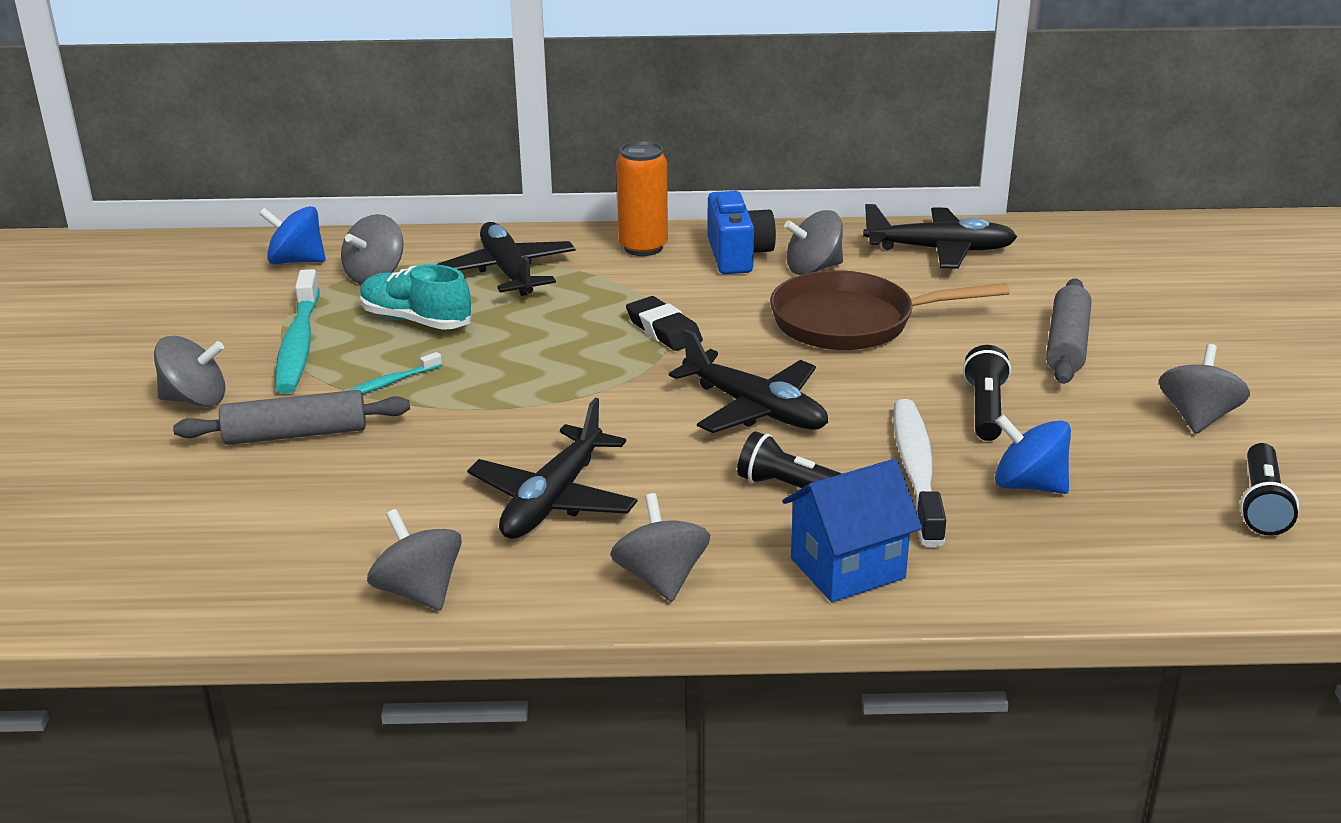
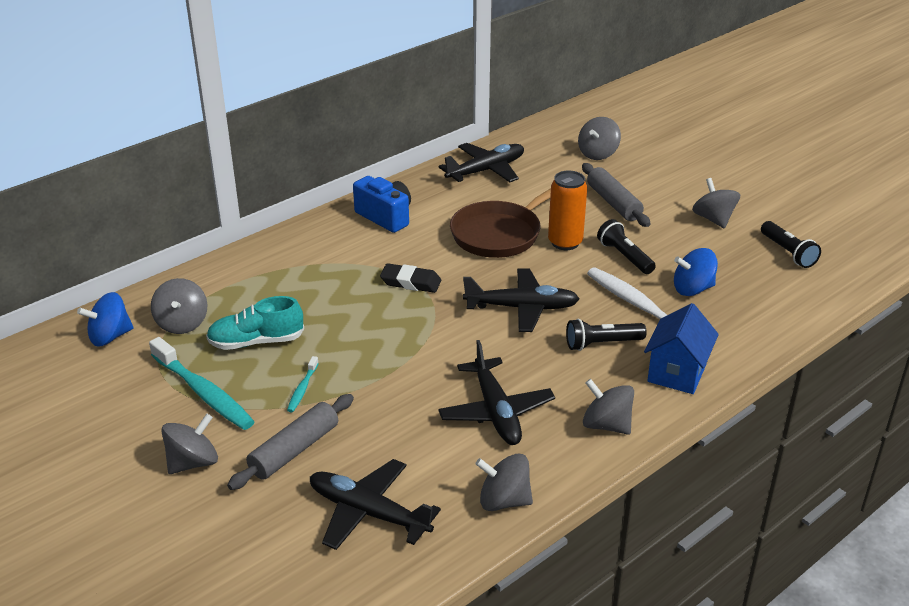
camera: 40 degrees left, 5 degrees up
(508, 272) = (266, 284): black plane -> black plane (369, 513)
(643, 247) = (324, 233): orange can -> orange can (565, 242)
(813, 269) = (437, 209): grey spinning top -> grey spinning top (598, 154)

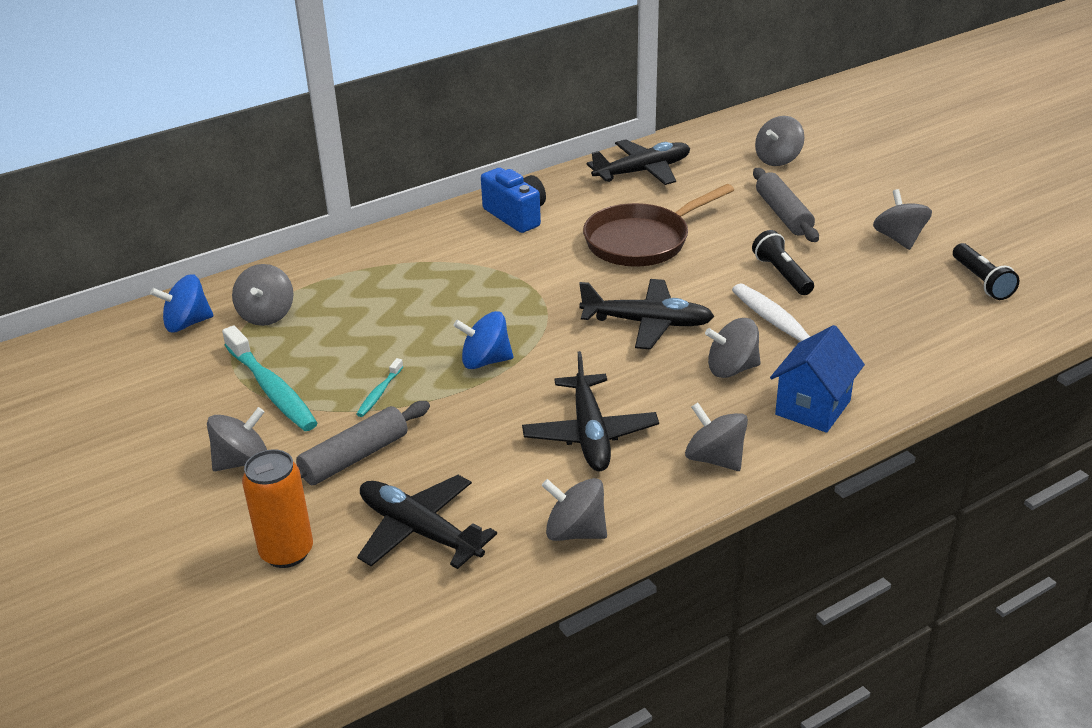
camera: 10 degrees right, 0 degrees up
(256, 342) = (341, 339): turquoise shoe -> none
(410, 282) = (527, 287): black eraser -> none
(565, 242) = (715, 255): orange can -> orange can (287, 552)
(602, 344) = (732, 369): black flashlight -> grey spinning top
(692, 289) = (855, 315): blue spinning top -> blue spinning top (485, 361)

